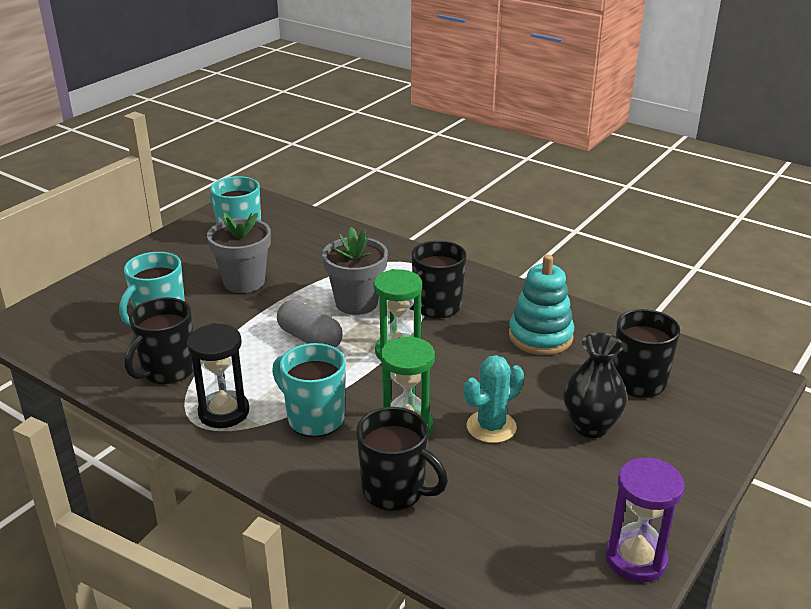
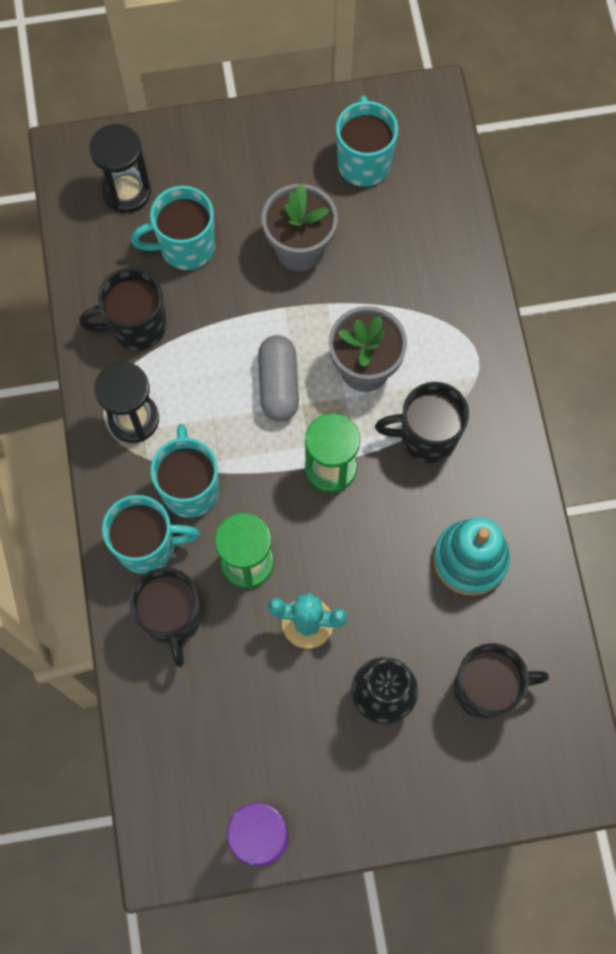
camera: 45 degrees right, 40 degrees up
(82, 319) = (127, 192): none -> black hourglass
(322, 466) = (148, 546): none -> turquoise mug

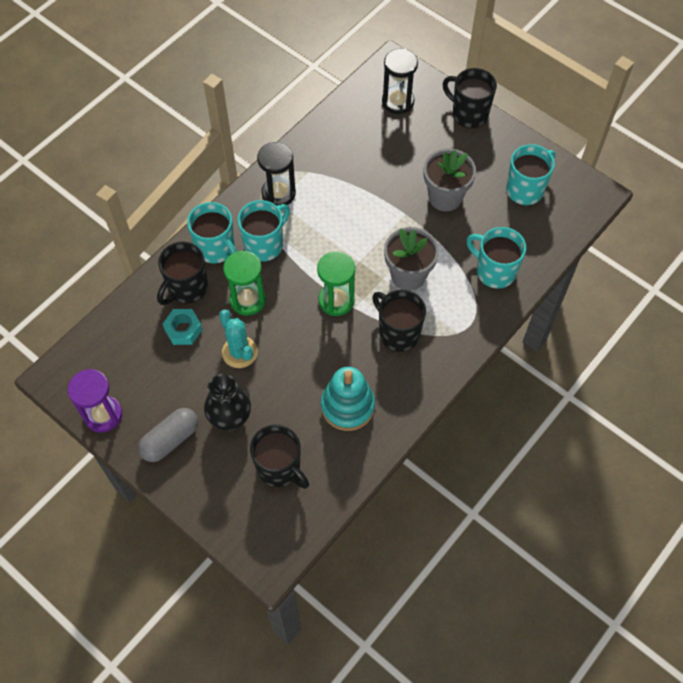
camera: 50 degrees right, 10 degrees down
(136, 326) = (329, 158): black mug -> black mug (468, 114)
(185, 247) = (393, 147): turquoise mug -> turquoise mug (494, 271)
(224, 663) = (183, 330): none -> turquoise nut
(279, 385) = (359, 243): grey capsule -> grey capsule (170, 440)

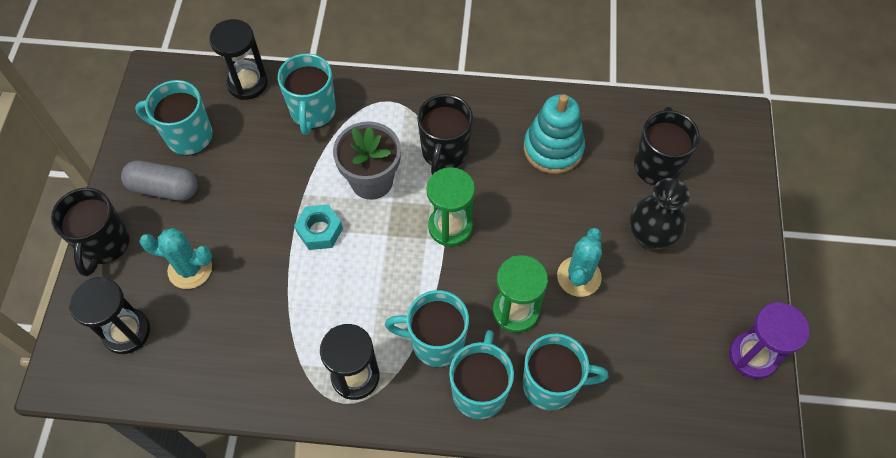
camera: 125 degrees left, 0 degrees up
(170, 440) = (717, 273): grey capsule -> grey capsule (164, 188)
(183, 330) = (601, 350): turquoise nut -> turquoise nut (319, 231)
(187, 288) = (551, 385): black mug -> turquoise mug
(417, 147) = (190, 269): none -> turquoise cactus
(445, 197) = (246, 202): grey flower pot -> none
(550, 245) = (247, 83): none -> black hourglass

